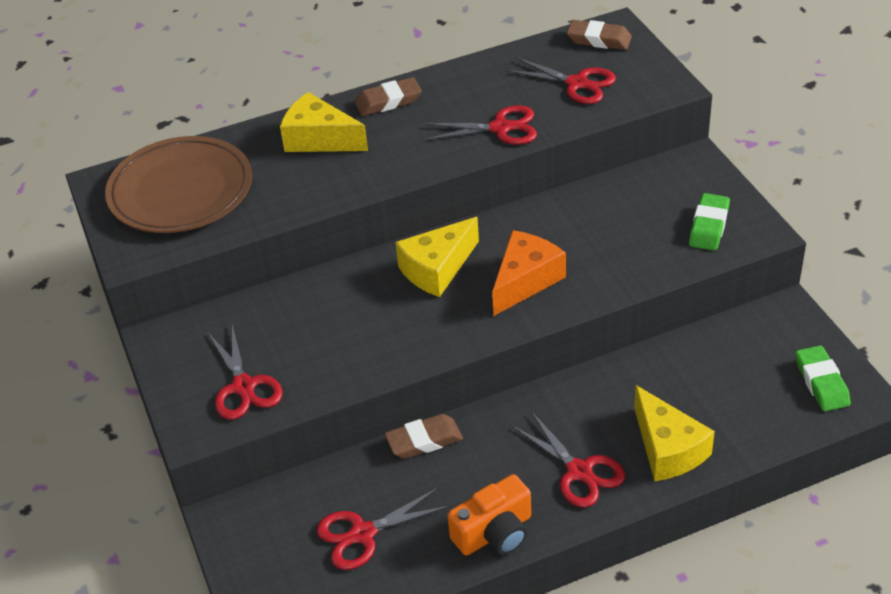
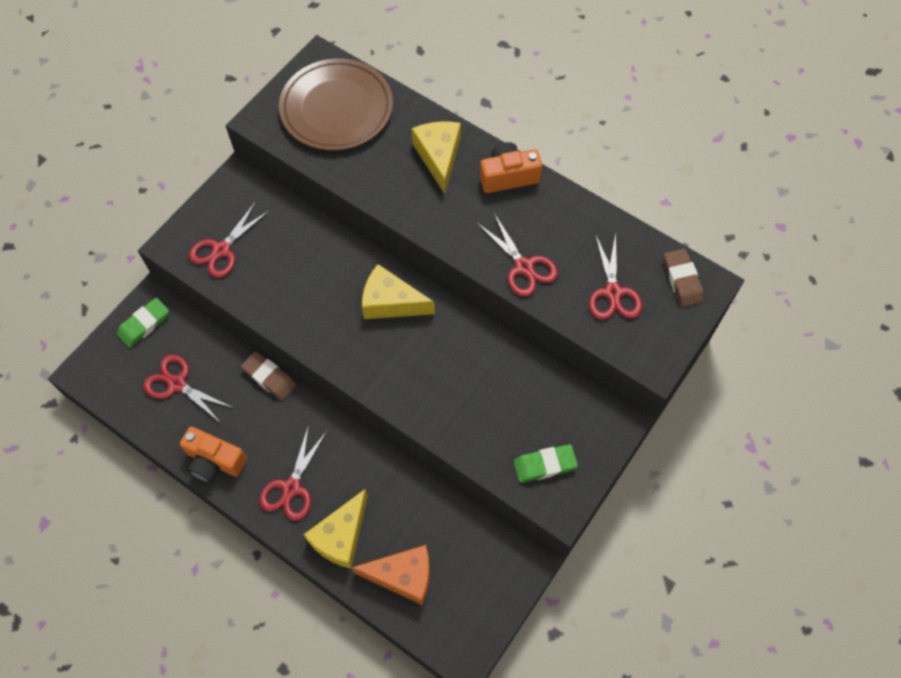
camera: 55 degrees right, 20 degrees up
(388, 101) = (508, 176): brown eraser -> orange camera
(525, 280) = (411, 365): orange cheese -> orange cheese (403, 576)
(821, 382) = (463, 618): green eraser -> green eraser (144, 324)

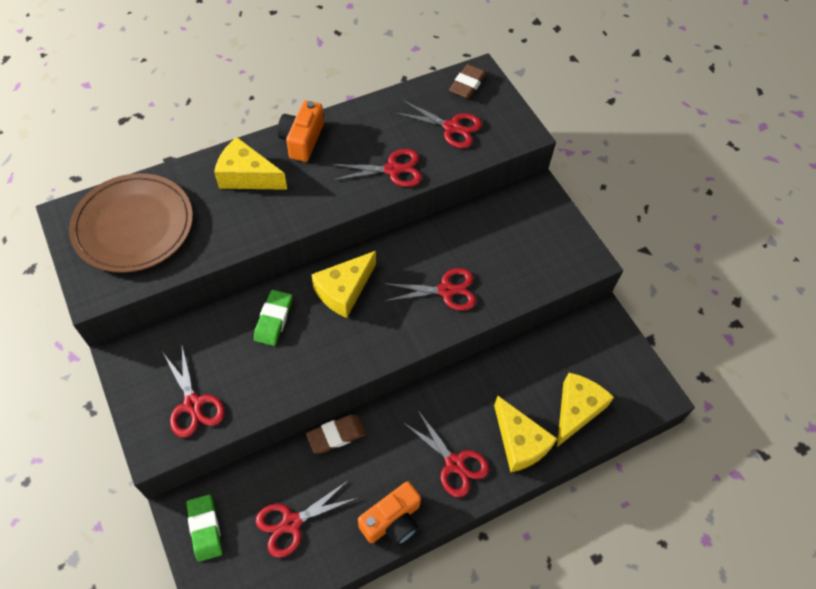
camera: 65 degrees left, 5 degrees down
(403, 576) = (576, 410): orange cheese -> yellow cheese
(442, 387) = (446, 290): none -> red scissors
(544, 465) = (551, 253): green eraser -> green eraser (273, 320)
(682, 280) = (467, 85): brown eraser -> brown eraser turned 75 degrees counterclockwise

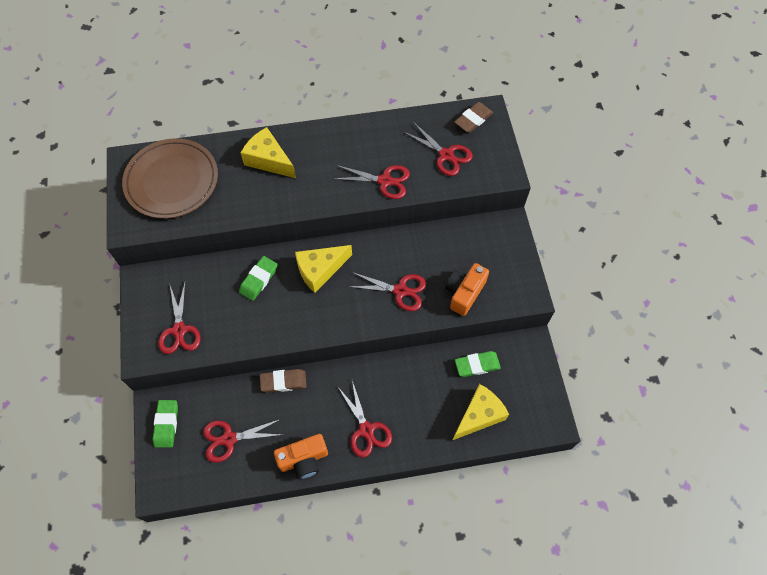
camera: 20 degrees right, 5 degrees up
(302, 140) = (321, 139): orange camera -> orange camera (464, 293)
(519, 442) = (423, 428): yellow cheese -> none
(553, 355) = (477, 365): none -> green eraser

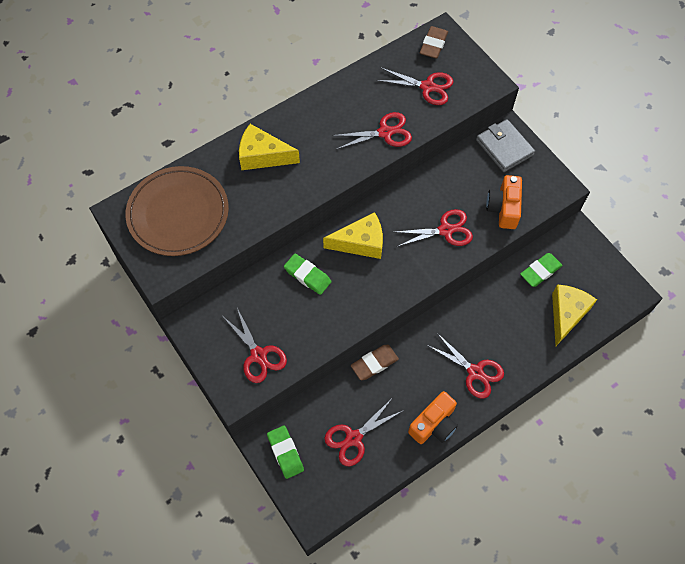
camera: 25 degrees left, 0 degrees up
(258, 280) = (307, 276): green eraser -> green eraser turned 60 degrees counterclockwise
(320, 270) = (360, 242): yellow cheese -> yellow cheese turned 135 degrees counterclockwise
(496, 238) = (504, 147): none -> grey wallet

